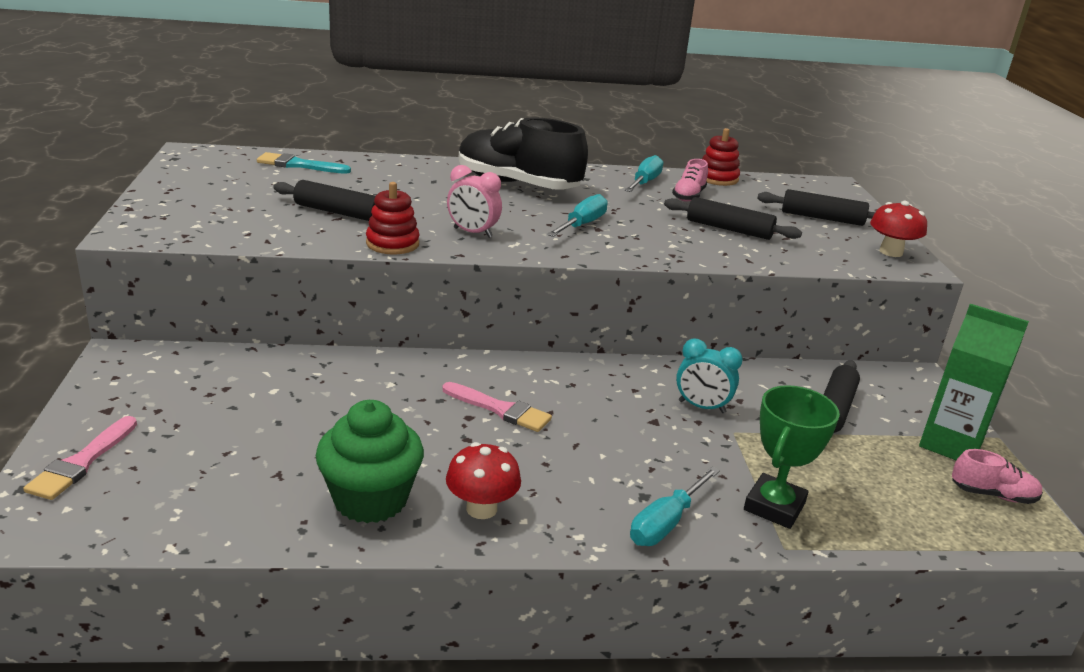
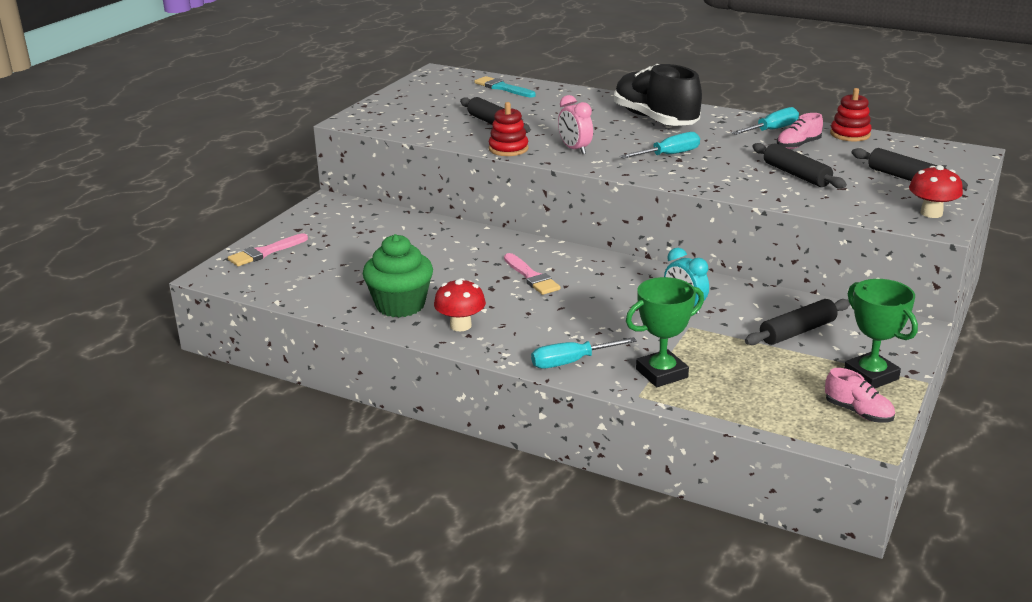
camera: 35 degrees right, 0 degrees up
(950, 444) = (871, 375): green carton -> green trophy

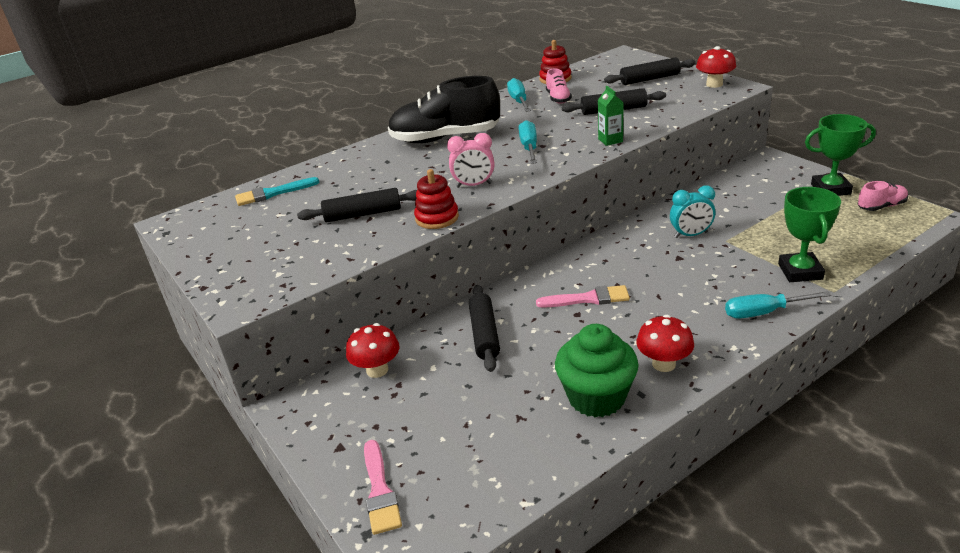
camera: 60 degrees left, 5 degrees up
(382, 219) = (377, 370): none -> red mushroom
(571, 362) = (764, 312): turquoise screwdriver -> turquoise screwdriver turned 75 degrees clockwise
(719, 185) = (610, 140): none -> green carton
(797, 331) = (755, 199): black rolling pin -> black rolling pin (484, 334)

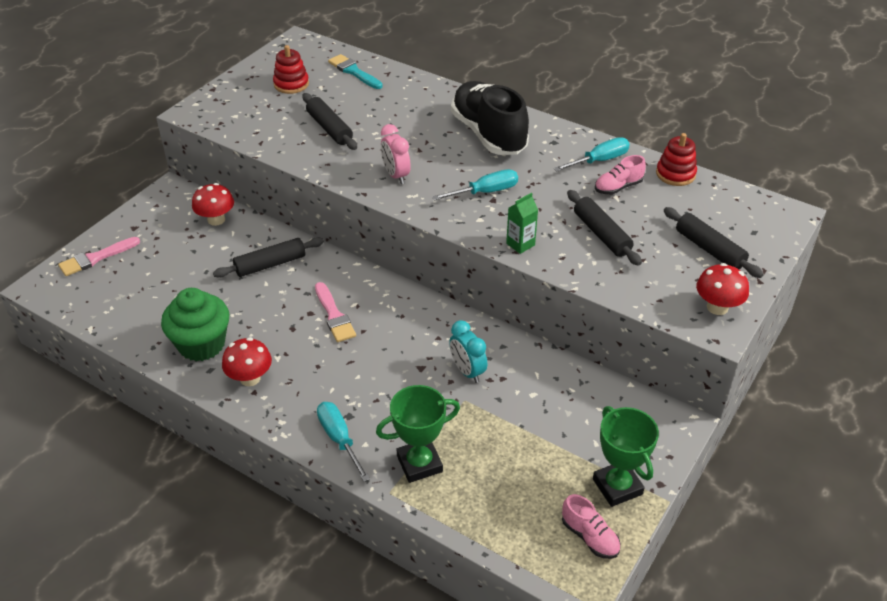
camera: 65 degrees right, 10 degrees up
(437, 218) = (332, 169): red stacking toy -> red stacking toy (291, 84)

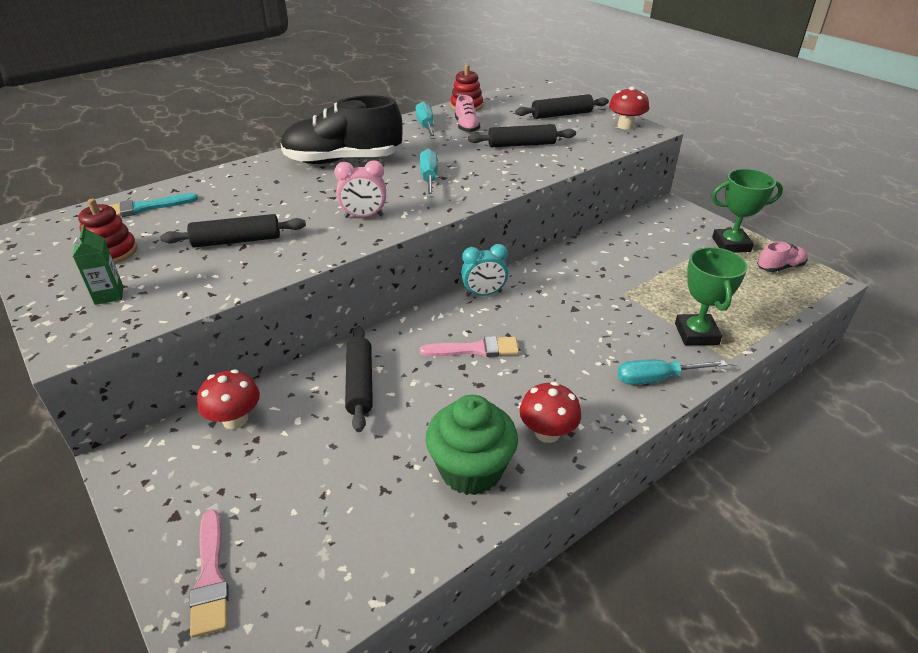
camera: 70 degrees left, 5 degrees down
(467, 371) = (588, 284): turquoise clock -> turquoise clock (483, 294)
(520, 244) = (514, 177): green carton -> green carton (109, 295)

